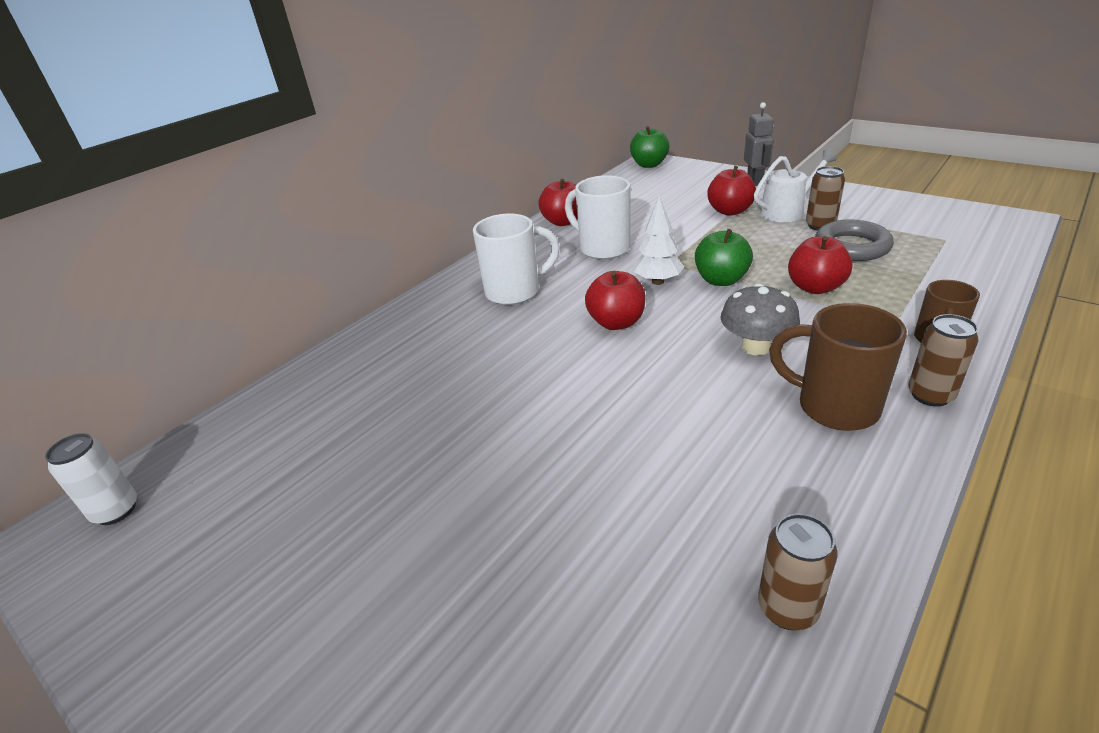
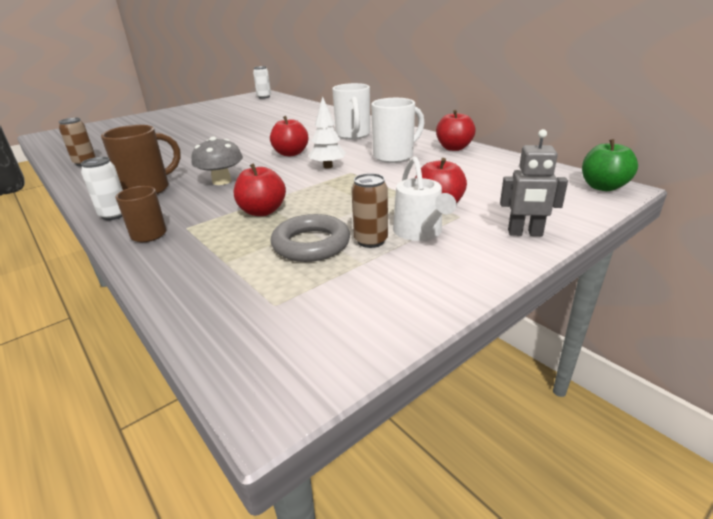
camera: 100 degrees right, 5 degrees down
(721, 280) = (309, 184): green apple -> none
(930, 395) = (114, 215): brown can -> white can

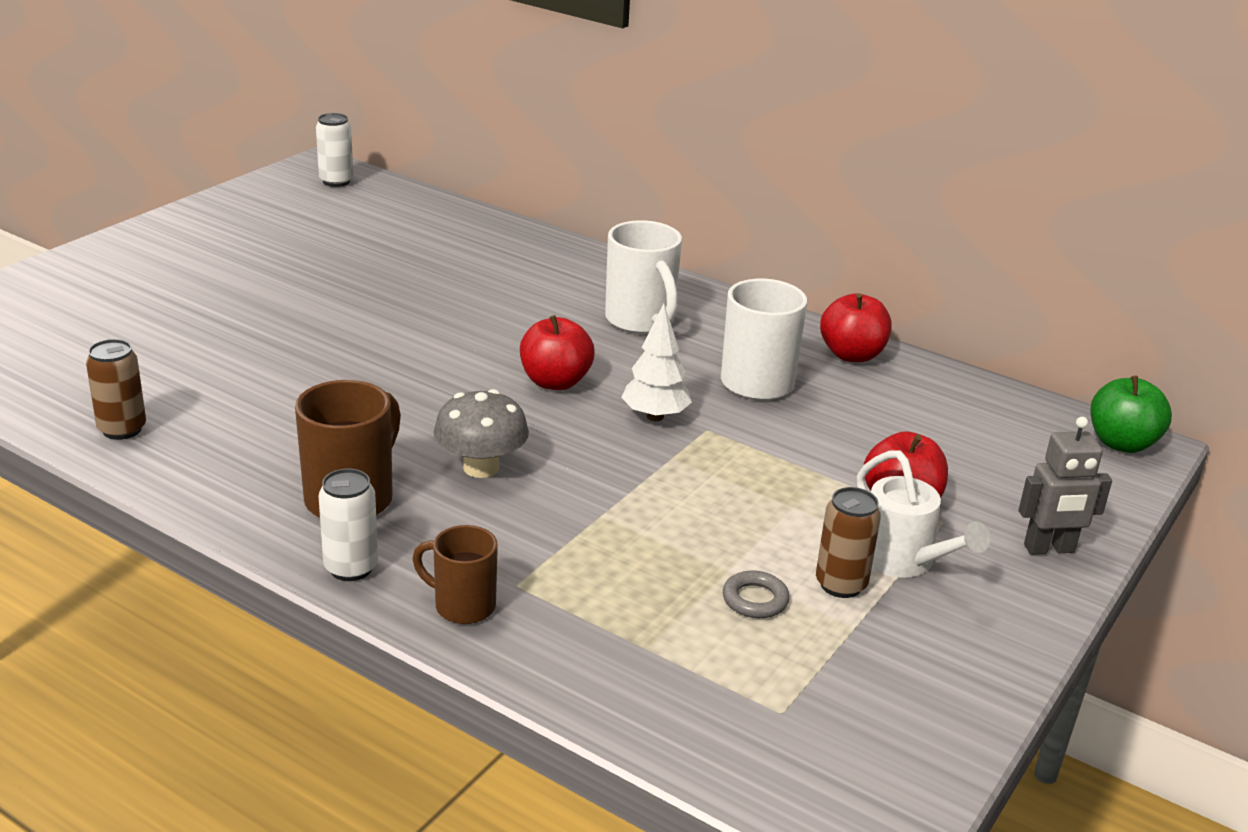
camera: 20 degrees left, 0 degrees up
(262, 211) = (621, 537): red apple -> none
(311, 244) = (755, 600): grey ring -> grey ring, size x0.53

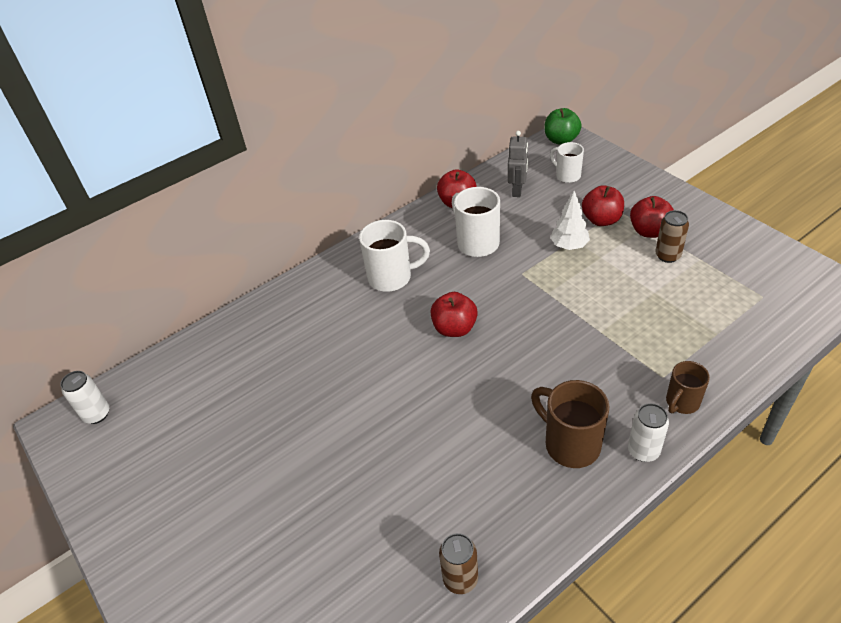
camera: 65 degrees left, 15 degrees up
(481, 467) = (545, 376): grey mushroom -> none
(655, 416) = (504, 291): white tree -> white tree (569, 246)
(755, 600) = (679, 287): grey ring -> none
(902, 560) = (649, 231): white watering can -> red apple
(1010, 457) = (567, 176): none -> white mug
(1049, 549) = (643, 185): grey robot -> grey robot (517, 190)

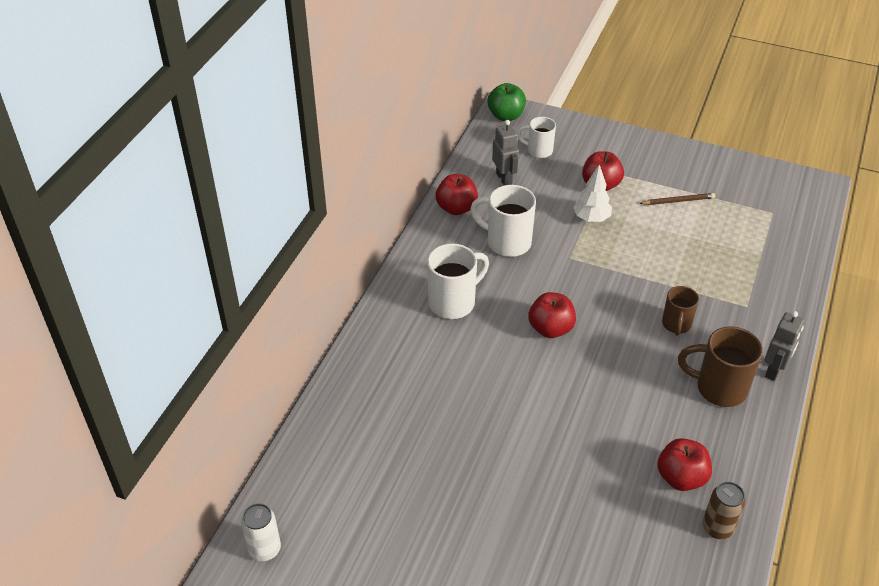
camera: 35 degrees left, 0 degrees up
(643, 451) = (774, 370): white can -> grey robot
(649, 231) = (647, 183): red apple -> red apple (681, 477)
(667, 256) = (678, 201): brown can -> brown pencil
(681, 402) = (774, 321): brown mug -> brown mug (676, 325)

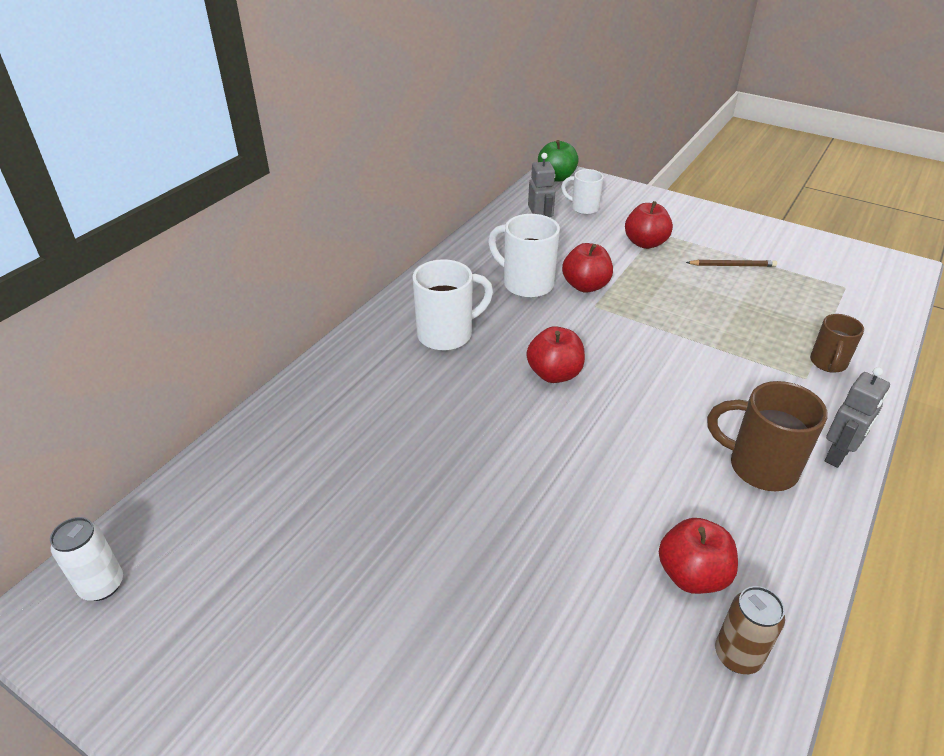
camera: 10 degrees right, 5 degrees down
(456, 208) = (479, 248): red apple -> red apple (585, 286)
(591, 218) = (628, 272): white tree -> none
(676, 325) = (712, 388): brown mug -> brown mug (828, 363)

